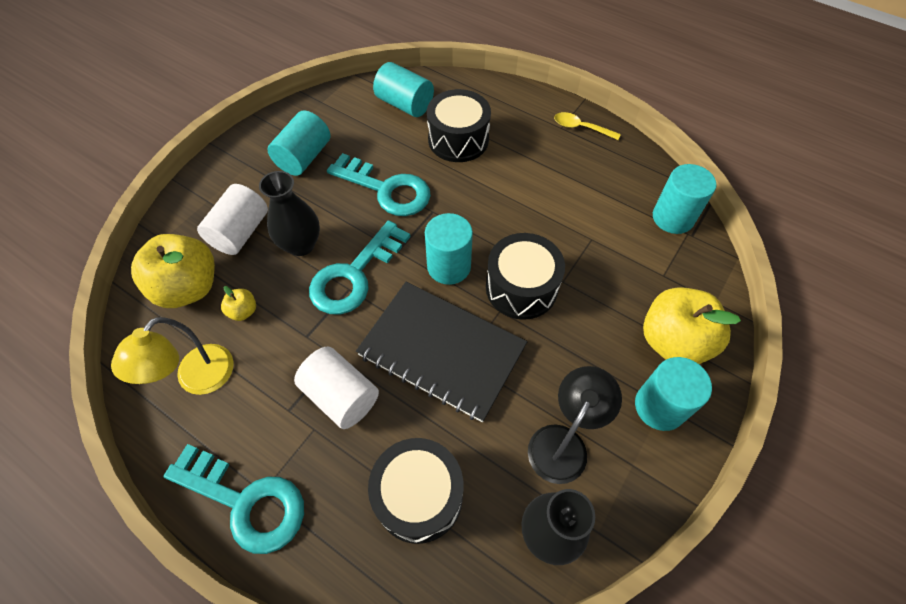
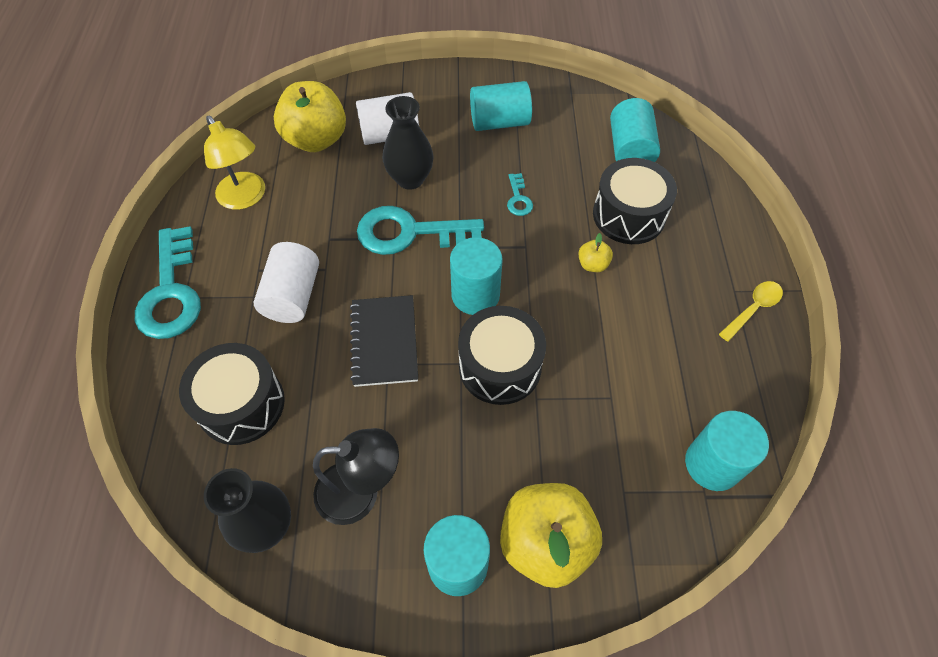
camera: 55 degrees right, 0 degrees up
(197, 379) = (246, 198): yellow lamp -> yellow lamp turned 120 degrees counterclockwise
(243, 311) = (321, 185): yellow apple -> yellow apple (592, 264)
(387, 190) = (518, 199): turquoise key -> turquoise key, size x0.45
(442, 351) = (384, 341): black notebook -> black notebook, size x0.64
(581, 128) = (753, 309): yellow spoon -> yellow spoon turned 60 degrees clockwise

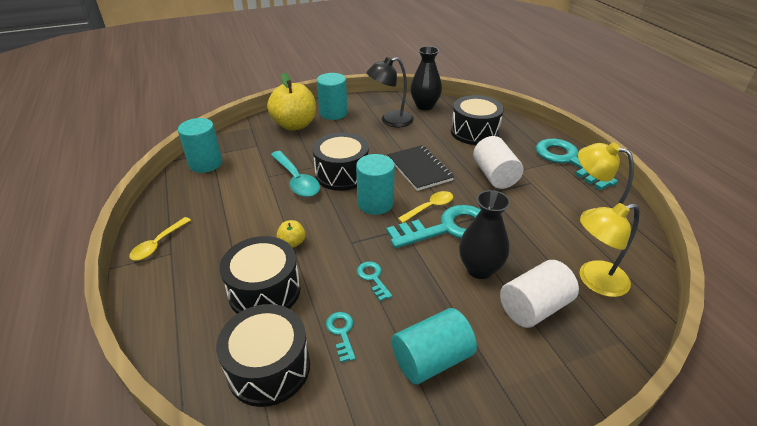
camera: 160 degrees right, 20 degrees down
(316, 139) = (594, 281): yellow apple -> yellow lamp
(412, 268) = (429, 207): none -> yellow spoon
(564, 159) = (341, 332): none -> turquoise key
(569, 374) = (296, 180): none -> turquoise spoon
(630, 150) = (269, 367): turquoise cylinder -> black drum

